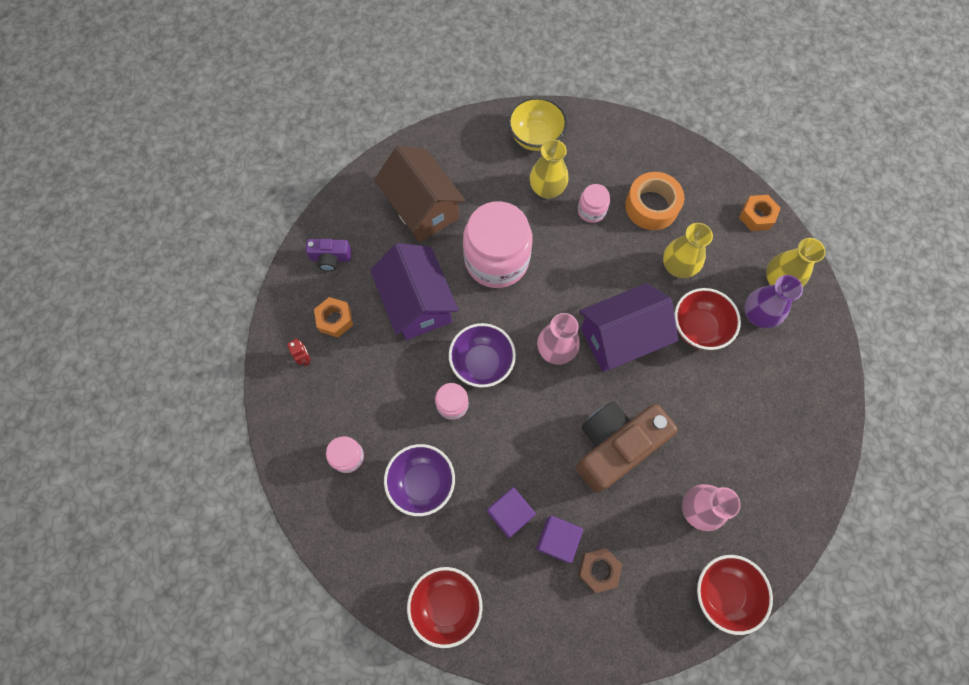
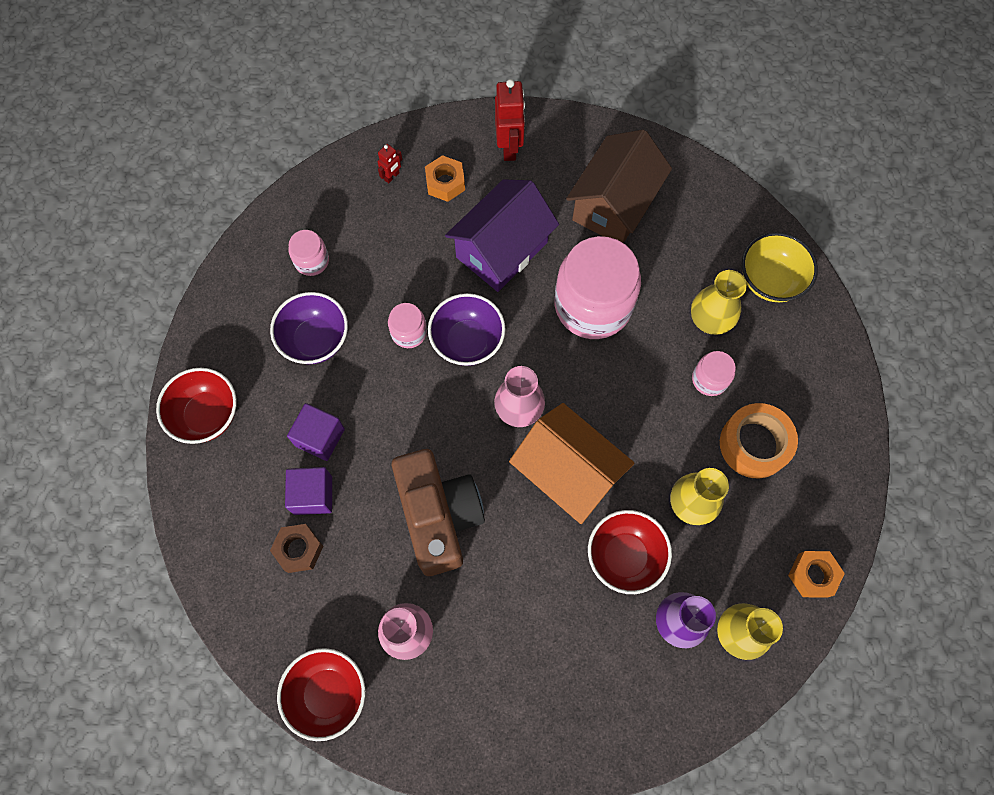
camera: 65 degrees right, 0 degrees up
(330, 258) = (509, 147): purple camera -> red robot
(615, 446) = (439, 515): brown camera -> brown camera turned 45 degrees clockwise
(620, 337) = (568, 473): purple house -> orange house

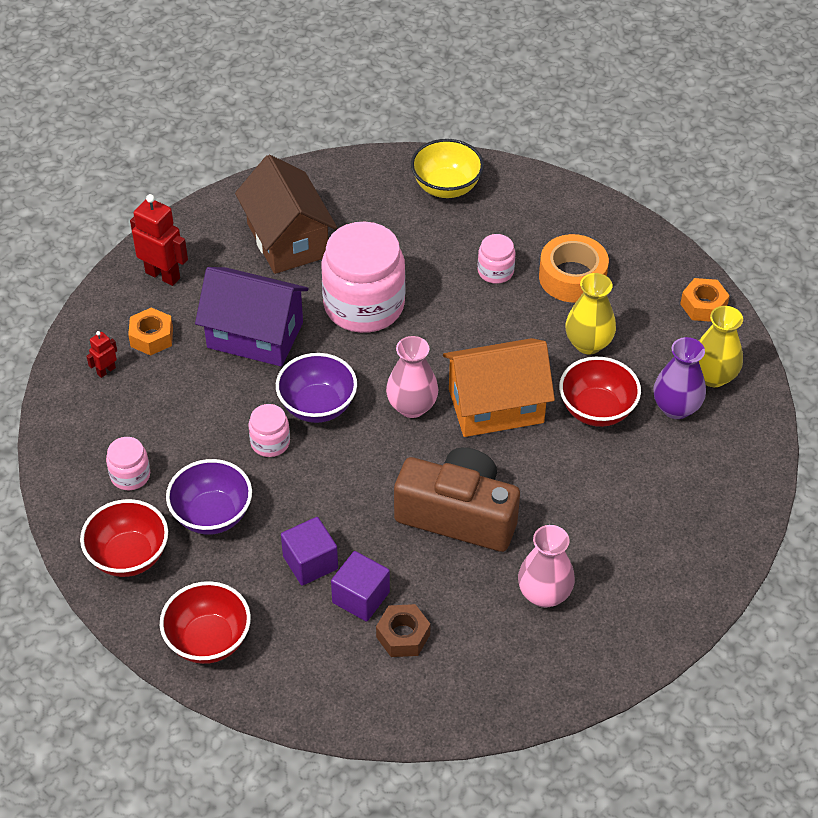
camera: 55 degrees left, 20 degrees down
(328, 693) = (552, 683): red bowl -> red bowl (129, 556)
(392, 176) = (106, 371): red robot -> red robot turned 120 degrees counterclockwise
(501, 250) = (255, 335): purple house -> purple house turned 60 degrees counterclockwise
(709, 320) = (446, 242): yellow vase -> none

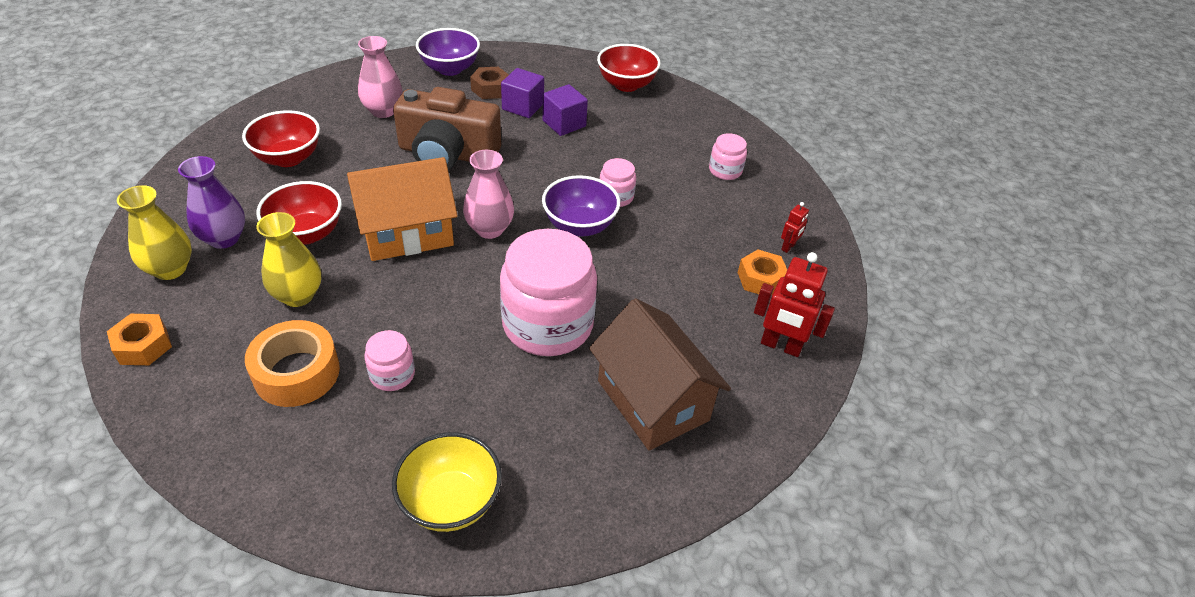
camera: 170 degrees right, 5 degrees down
(129, 556) = (701, 124): red bowl -> red bowl (288, 158)
(212, 515) = (648, 148): purple bowl -> purple bowl (450, 69)
(255, 335) = (657, 286): purple house -> none

